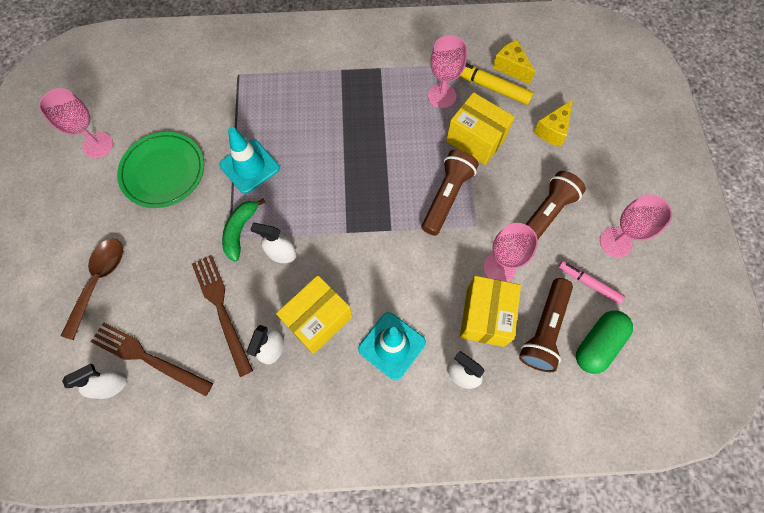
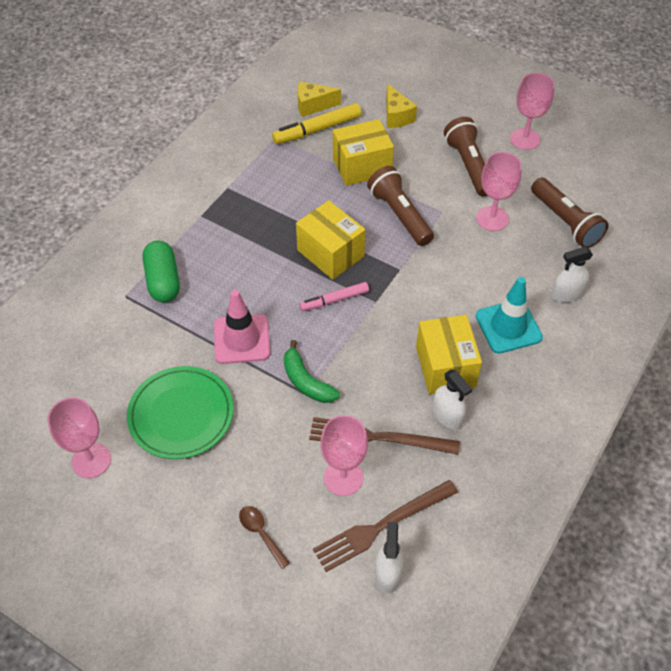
camera: 55 degrees left, 15 degrees down
(99, 281) = (261, 533): brown spoon -> brown spoon, size x0.57
(249, 166) = (241, 339): turquoise traffic cone -> pink traffic cone
(281, 253) = (357, 361): white spray bottle -> none
(442, 96) = (298, 163): pink goblet -> pink goblet (343, 477)
(485, 316) = (527, 251): yellow box -> yellow box (330, 253)
(588, 283) = (546, 174): pink marker -> pink marker (334, 300)
(597, 344) = (599, 198): green capsule -> green capsule (163, 281)

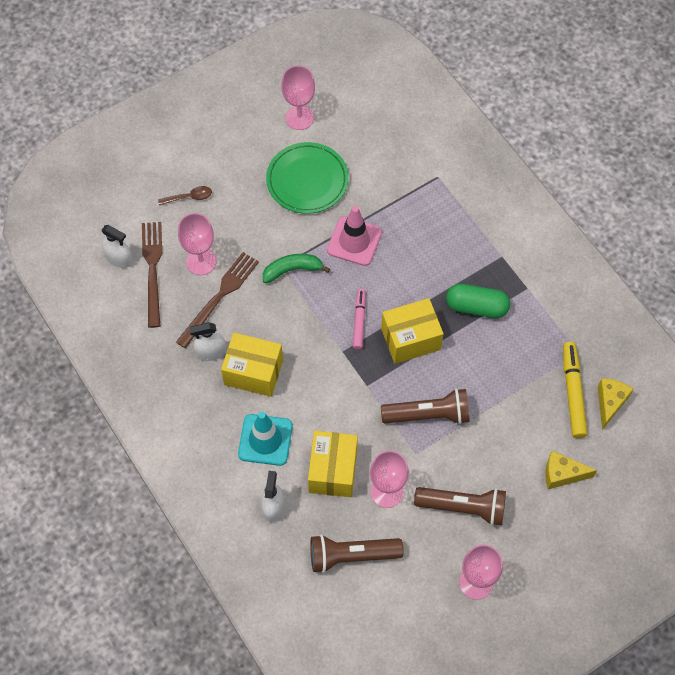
camera: 115 degrees right, 10 degrees up
(163, 281) = (440, 206): green capsule -> green capsule (476, 307)
(362, 166) = (504, 410): yellow box -> yellow box (333, 470)

